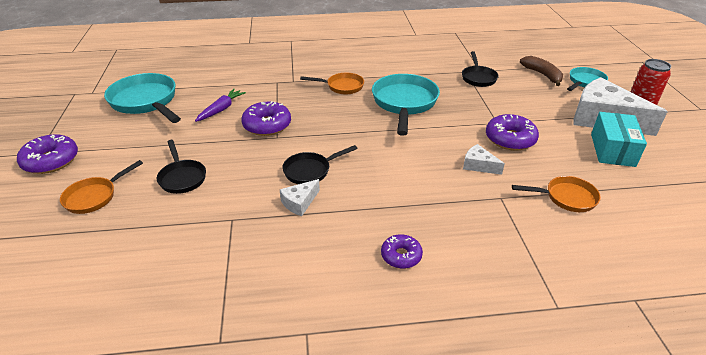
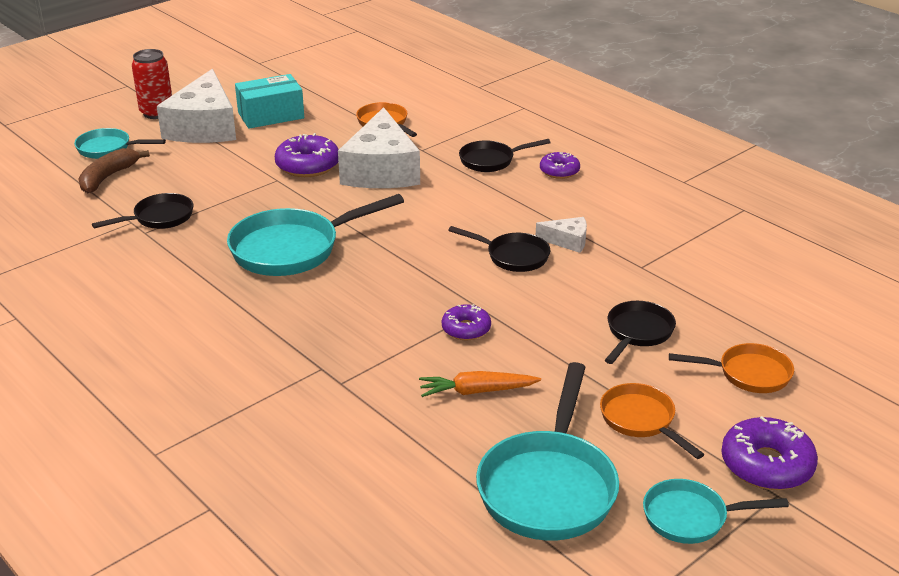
camera: 125 degrees left, 5 degrees down
(74, 125) = (691, 517): none -> turquoise pan
(221, 109) = (477, 391): purple carrot -> orange carrot
(267, 125) = (466, 329): purple donut -> purple donut, size x0.62
(342, 86) = (294, 314): orange pan -> orange pan (641, 420)
(452, 225) = (491, 160): none -> black pan
(478, 165) = (381, 170): white cheese -> white cheese, size x2.24

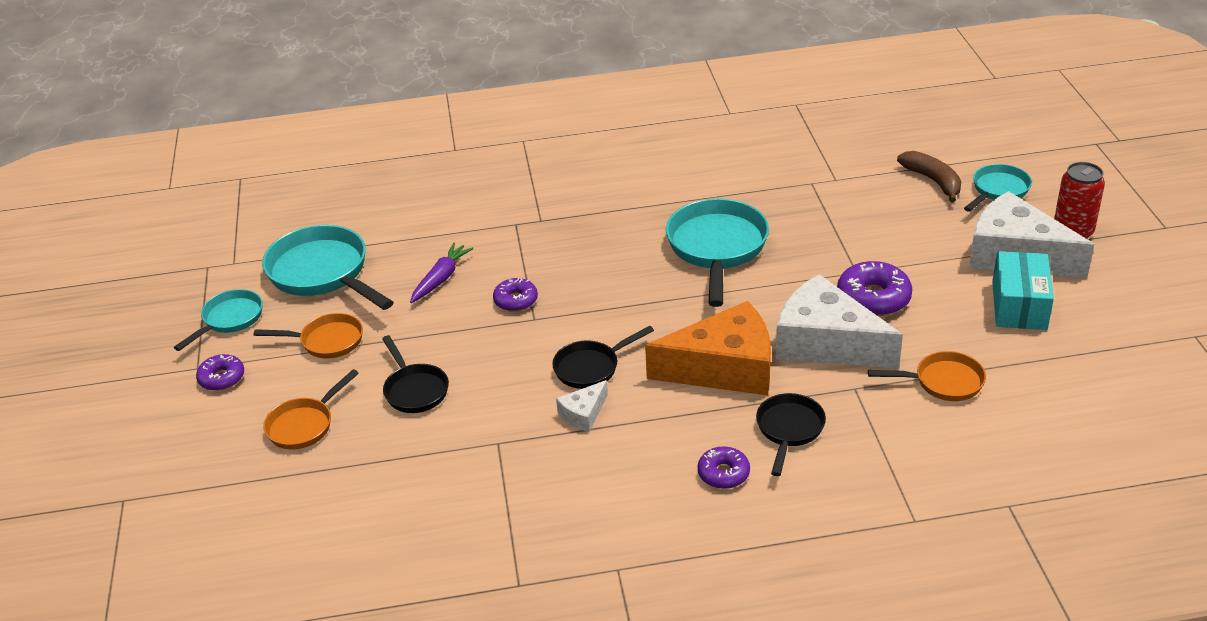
camera: 125 degrees right, 5 degrees up
(159, 218) = (831, 194): black pan -> none
(452, 201) = (724, 368): none -> orange cheese
(477, 391) = (441, 279): orange carrot -> purple carrot
(766, 465) = (222, 378): purple donut -> purple donut, size x0.62

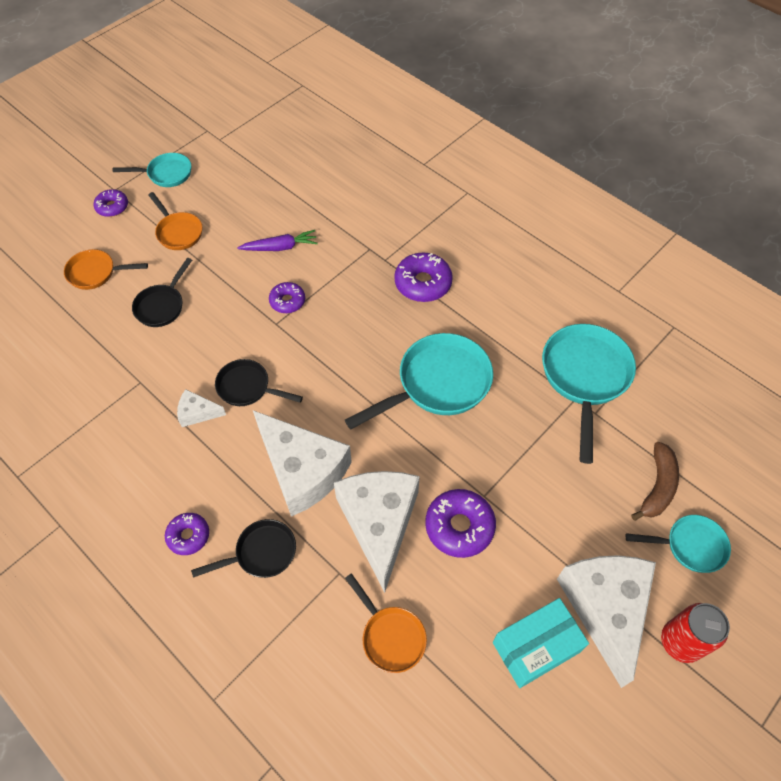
camera: 50 degrees right, 20 degrees up
(323, 273) = (240, 186): turquoise pan -> turquoise pan (584, 378)
(596, 210) = (423, 283): none -> purple donut
(724, 368) = (302, 470): orange cheese -> white cheese

